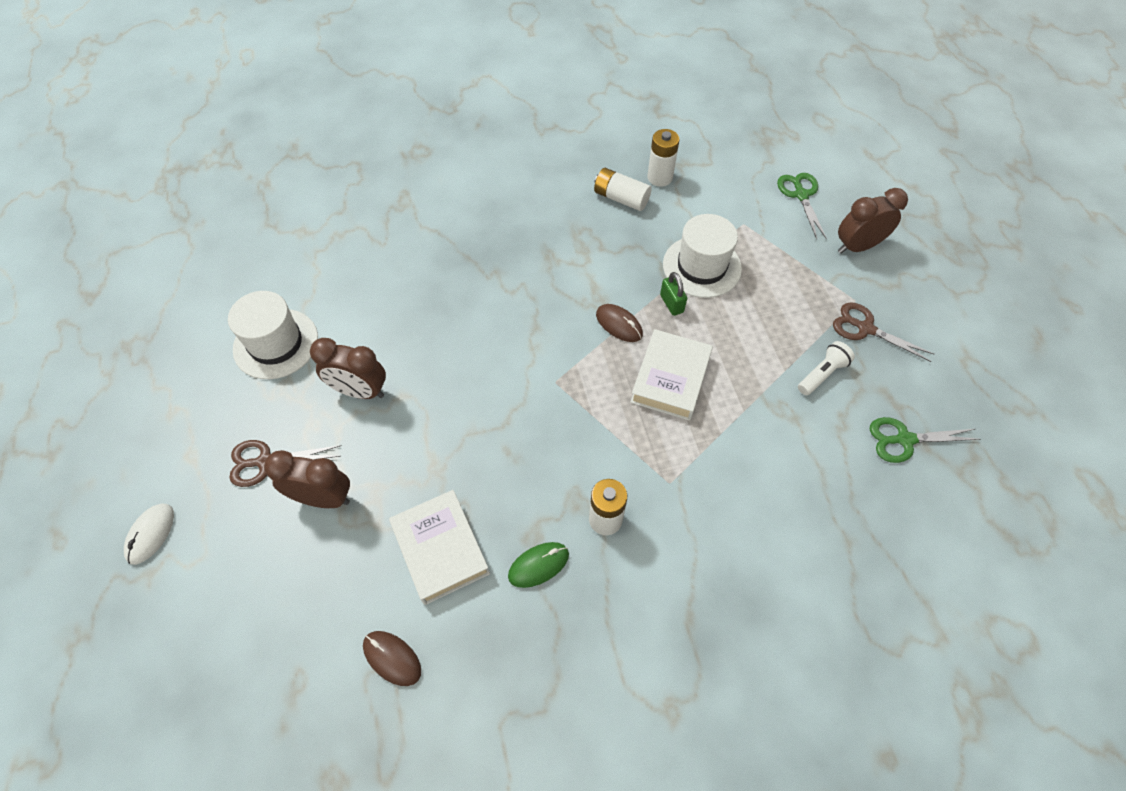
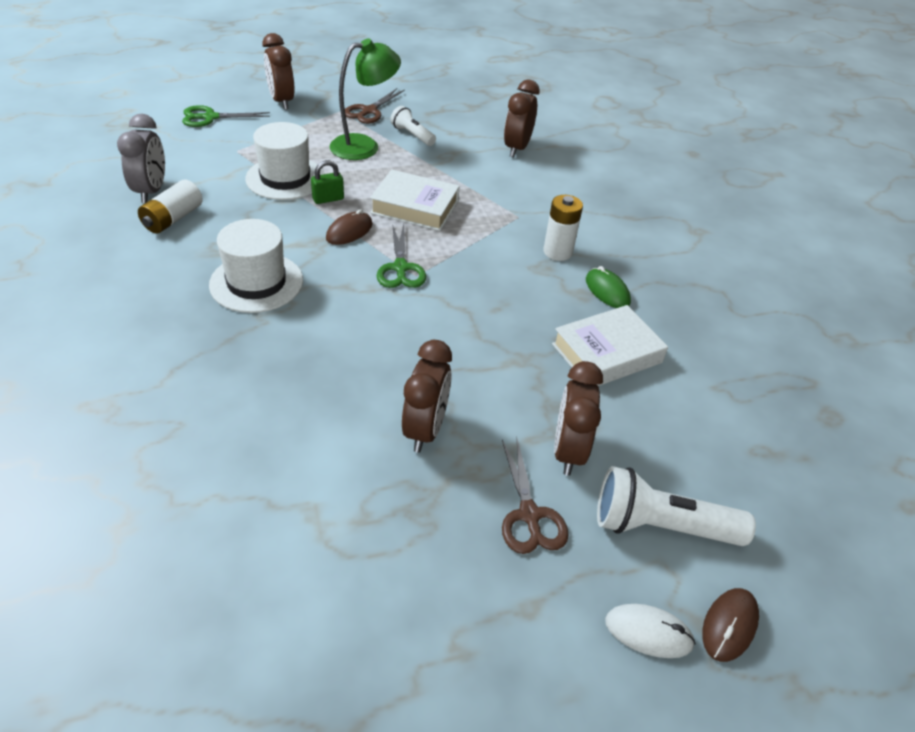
camera: 95 degrees left, 15 degrees down
(235, 562) = (661, 526): none -> white flashlight
(276, 343) = (344, 531): white hat -> white hat (256, 282)
(392, 658) = (716, 383): brown mouse -> brown mouse (729, 626)
(659, 177) = (151, 191): white battery -> grey clock
(783, 328) = (364, 146): none -> green lamp
(825, 492) = (517, 148): none -> brown clock
(904, 439) = (470, 112): green scissors -> green scissors (400, 268)

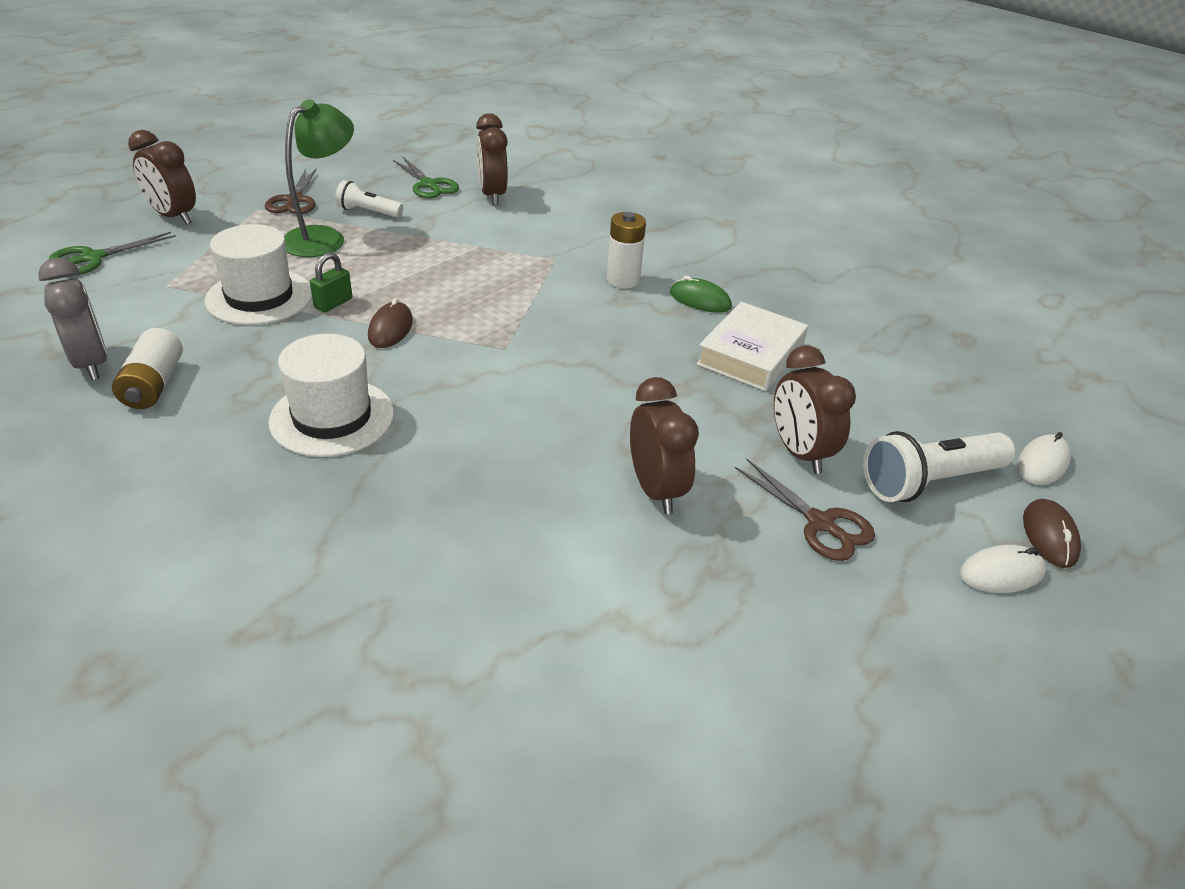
camera: 30 degrees left, 5 degrees down
(400, 268) = (482, 346): green scissors -> green scissors (429, 185)
(415, 207) = (440, 282): white book -> none
(792, 561) = (1042, 463): none -> white mouse

